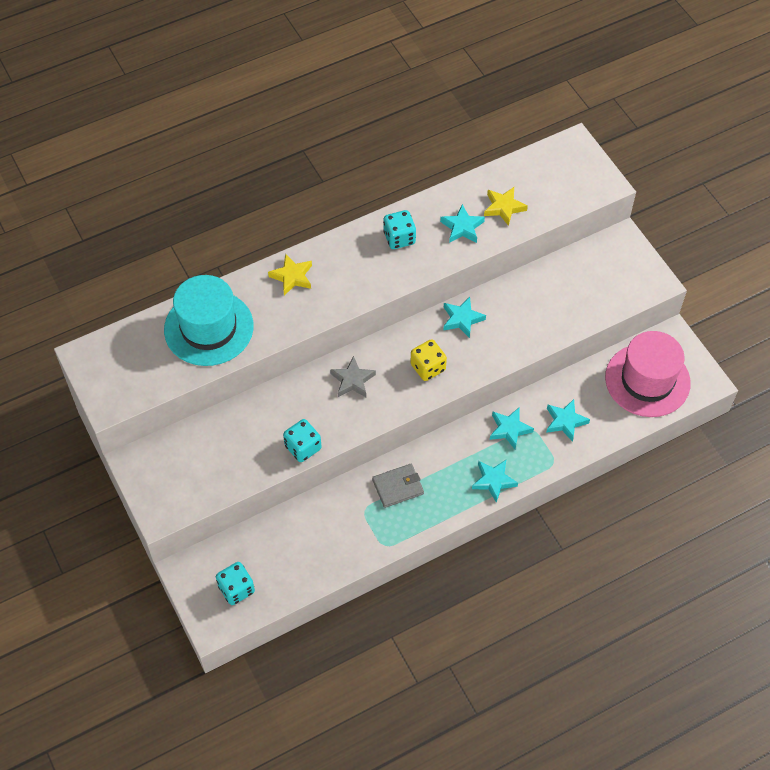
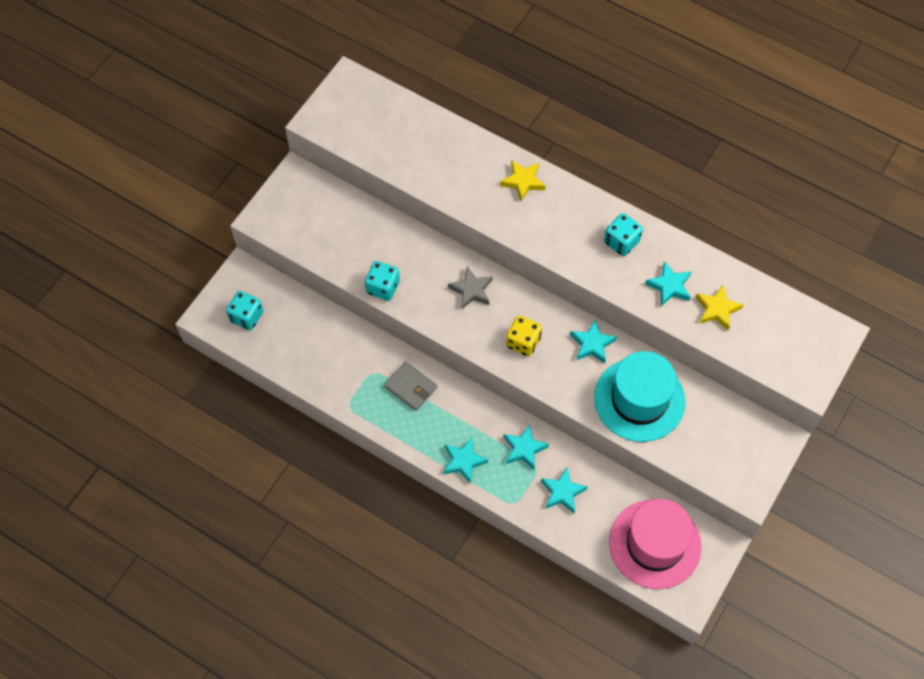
camera: 60 degrees right, 5 degrees up
(208, 328) = (431, 149): turquoise hat -> turquoise hat (639, 399)

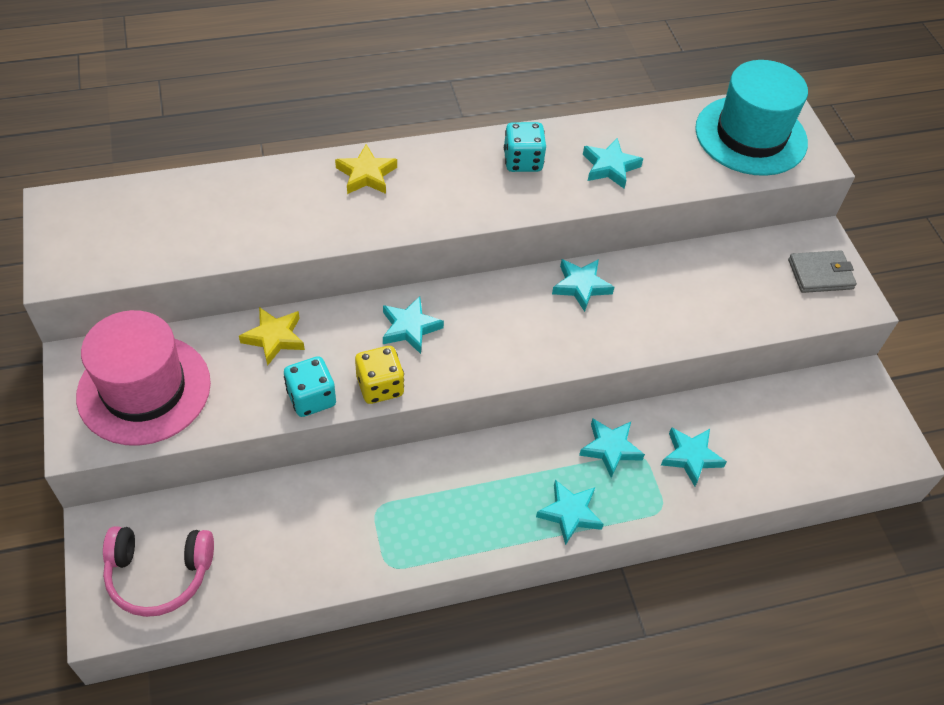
camera: 50 degrees left, 10 degrees down
(246, 316) = (159, 574): turquoise dice -> pink headphones
(410, 387) = (433, 488): grey wallet -> grey wallet (820, 274)
(471, 290) = (410, 328): grey star -> turquoise star
(523, 342) = (517, 335): yellow dice -> yellow dice (380, 386)
(639, 399) = (679, 300): turquoise hat -> turquoise hat (750, 135)
(655, 544) = (817, 429): pink hat -> pink hat (144, 389)
(717, 309) = (672, 156): yellow star -> yellow star (274, 338)

